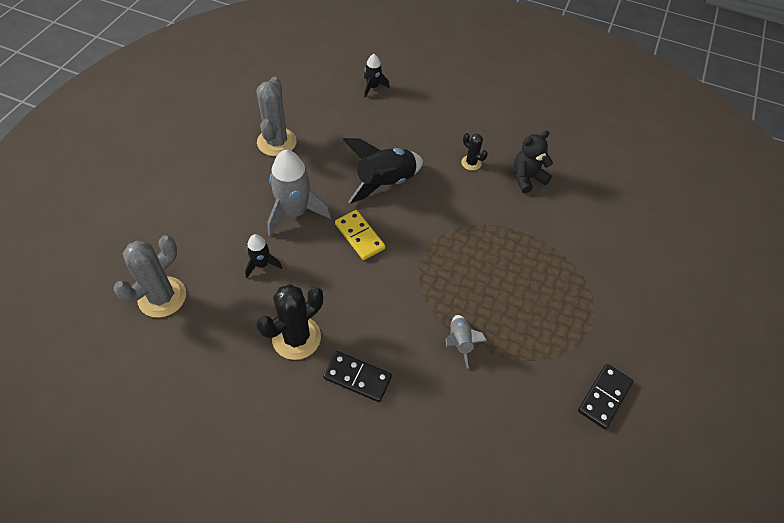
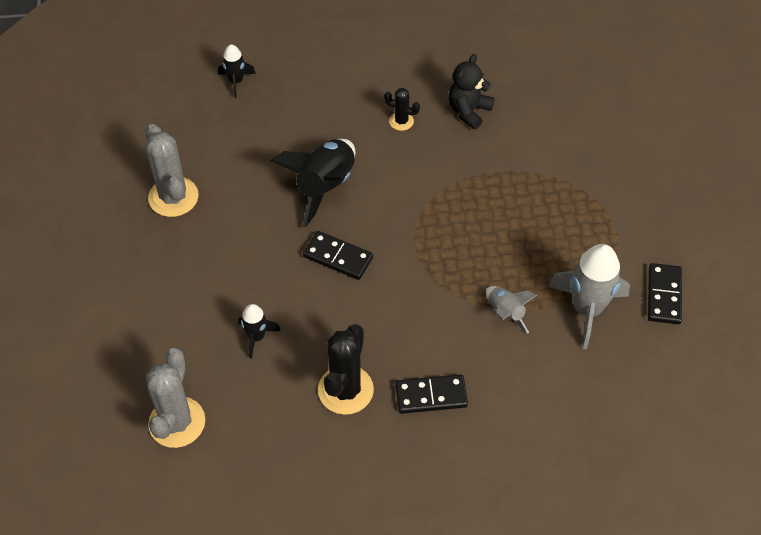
camera: 25 degrees left, 0 degrees up
(294, 212) = (251, 266): grey rocket -> grey rocket (587, 309)
(359, 236) = (338, 257): yellow domino -> black domino

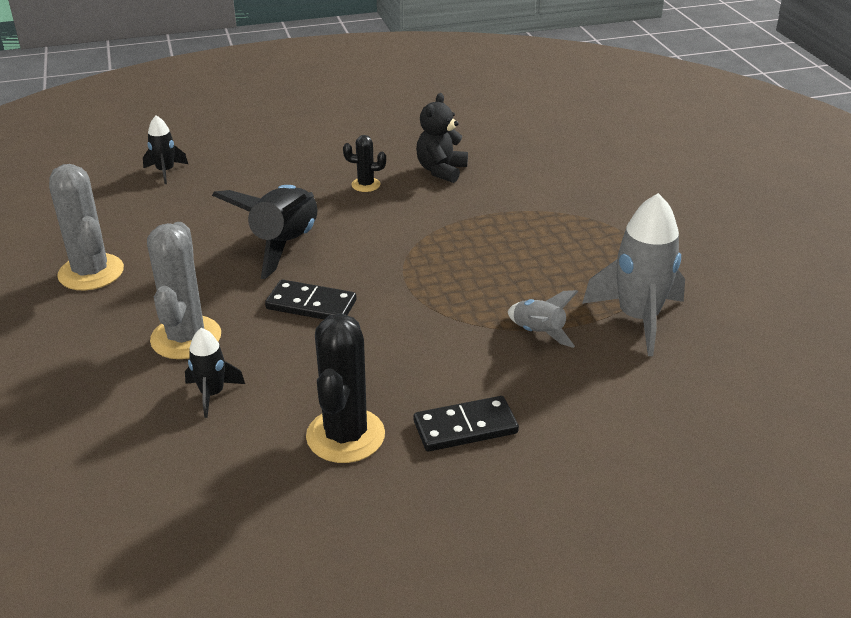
camera: 10 degrees left, 20 degrees down
(177, 422) = (100, 504): grey cactus -> grey cactus (186, 338)
(664, 295) = (725, 296): black domino -> none

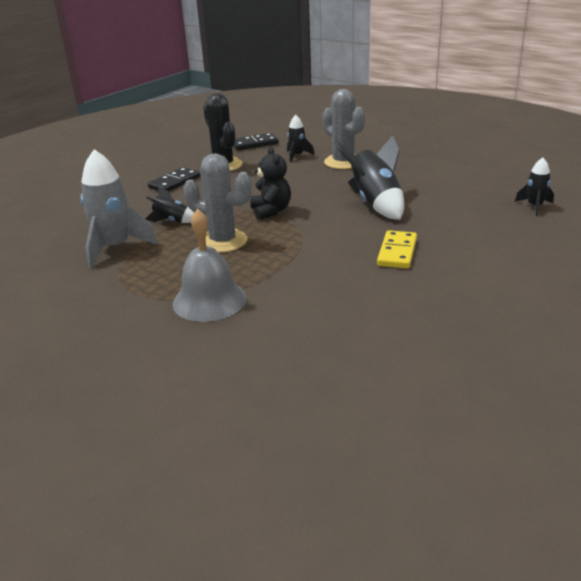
camera: 145 degrees right, 5 degrees down
(91, 272) = (438, 161): grey cactus -> grey cactus (223, 241)
(311, 305) = (309, 189): black domino -> black domino (254, 144)
(365, 185) = (397, 252): black cactus -> yellow domino
(441, 170) = (363, 286): black teddy bear -> black teddy bear (271, 211)
(538, 333) = (171, 221): grey rocket -> black rocket
(580, 211) = (209, 300): none -> grey bell

